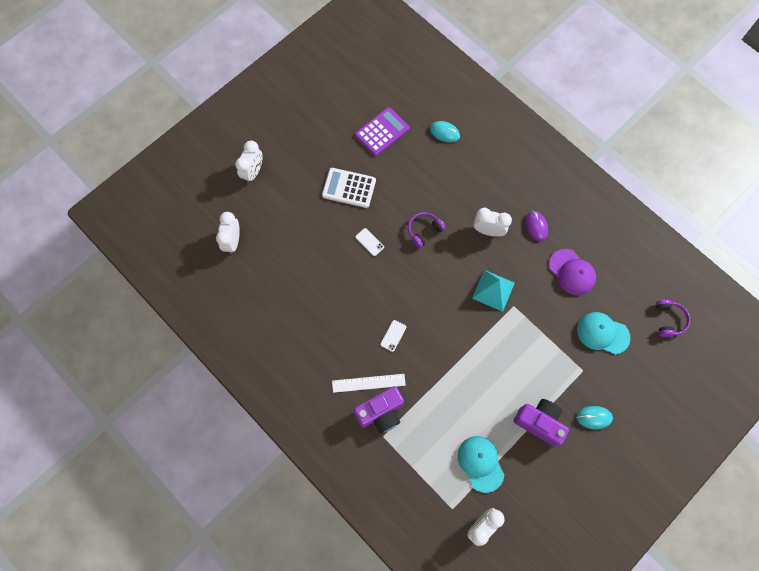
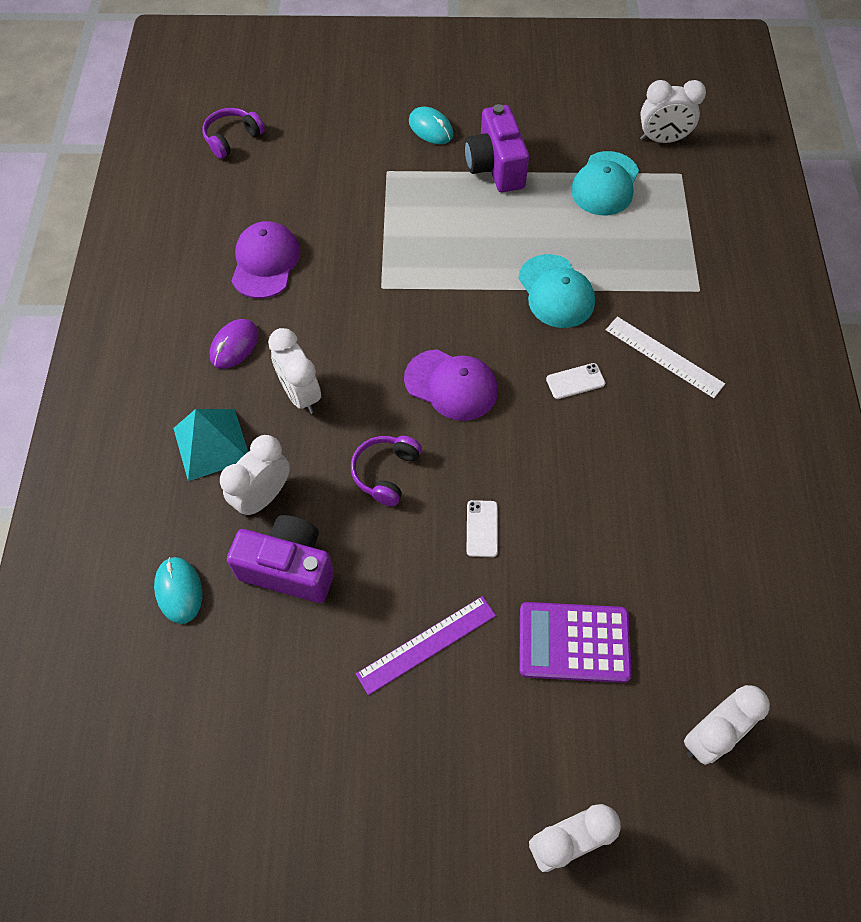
camera: 135 degrees left, 10 degrees down
(349, 188) = (426, 644): white calculator -> purple ruler
(381, 412) = (678, 314): purple camera -> purple camera (289, 568)
(382, 132) = (269, 692): purple calculator -> purple calculator (574, 642)
(424, 231) = (386, 473): purple headphones -> purple headphones turned 105 degrees clockwise
(438, 288) = (451, 385): none -> purple cap
(455, 184) = (263, 497): none -> white clock
(493, 290) = (384, 323): turquoise pyramid -> turquoise pyramid (211, 444)
(602, 333) = (318, 182): turquoise cap -> turquoise cap (556, 292)

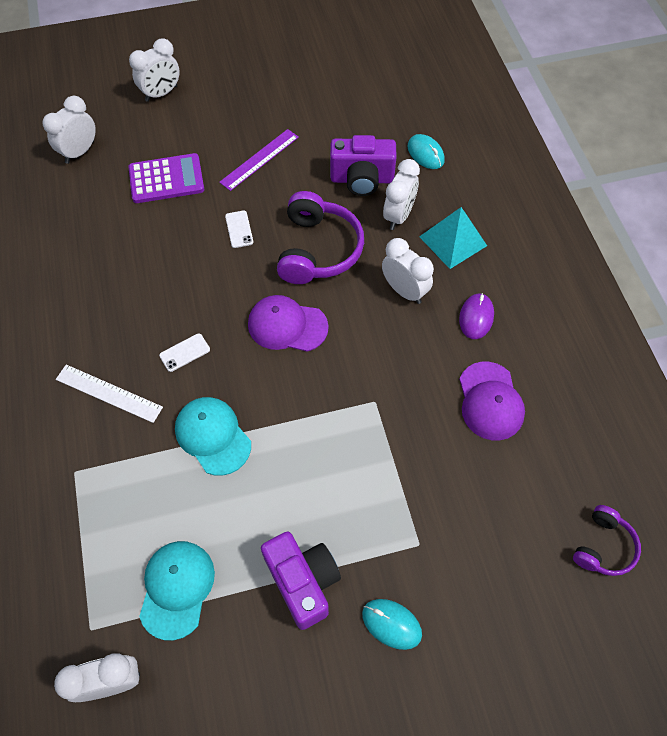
camera: 165 degrees right, 0 degrees up
(386, 473) = (318, 250): purple headphones -> purple headphones, size x1.75

